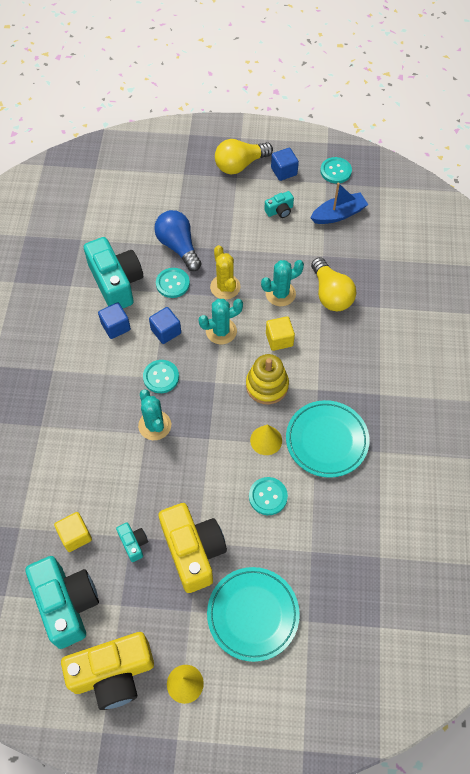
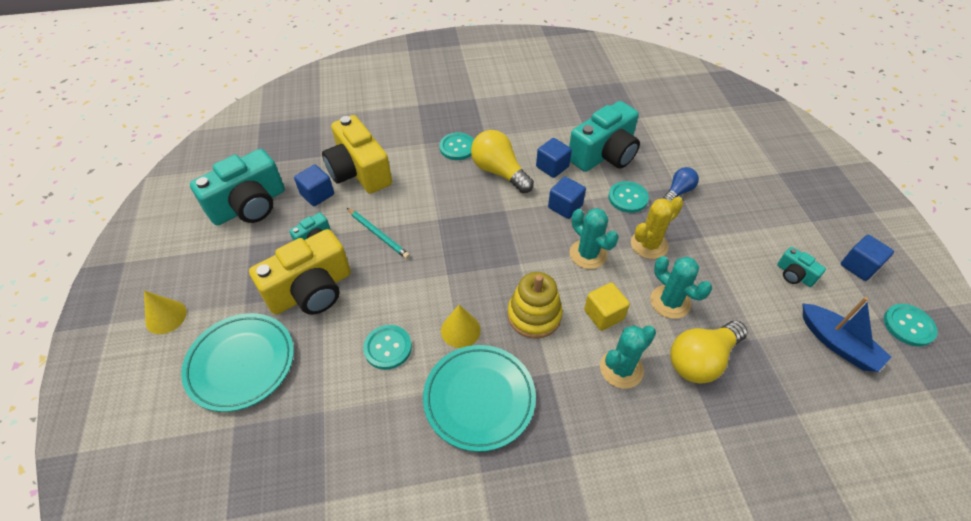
camera: 75 degrees right, 10 degrees down
(75, 536) = (317, 194): yellow cube -> blue cube
(113, 673) = (180, 256): yellow camera -> yellow camera (359, 171)
(147, 486) = (378, 234): none -> turquoise pencil
(155, 425) = (449, 224): turquoise cactus -> turquoise cactus (621, 369)
(161, 377) = (508, 216): turquoise button -> turquoise button (457, 147)
(178, 246) = (678, 191): blue light bulb -> blue light bulb, size x0.58
(240, 165) = (832, 220): yellow light bulb -> yellow light bulb (499, 172)

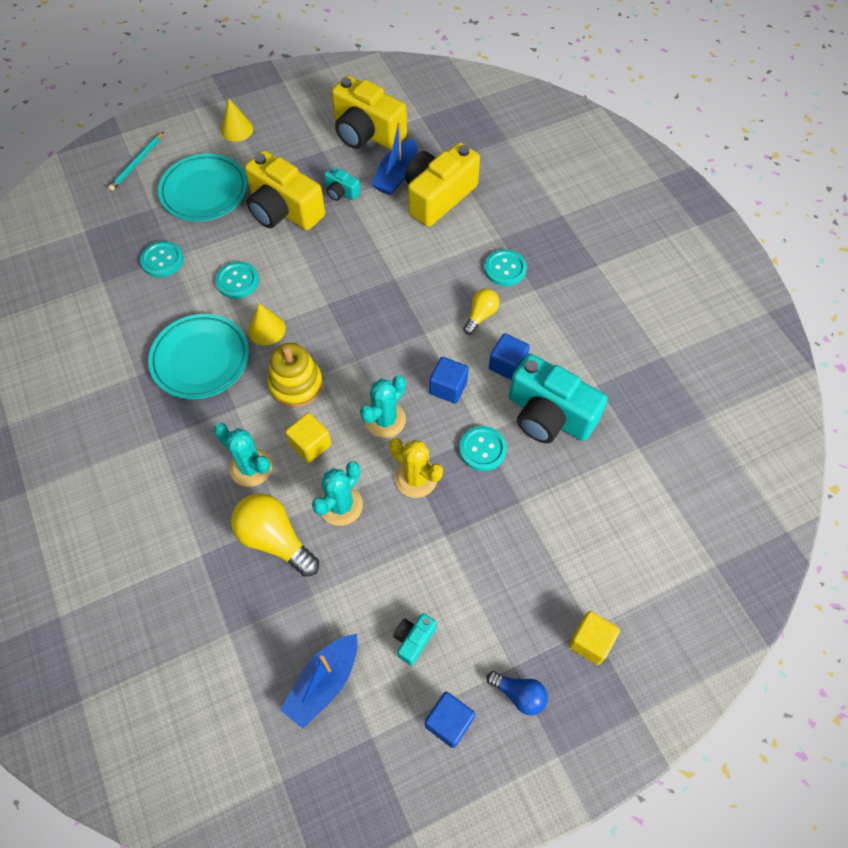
camera: 75 degrees right, 10 degrees up
(249, 205) = (367, 133): turquoise camera -> yellow camera
(317, 194) = (396, 175): blue cube -> blue boat
(378, 234) = (360, 237): turquoise pencil -> turquoise pencil (137, 163)
(499, 172) = (480, 315): yellow light bulb -> yellow light bulb, size x0.58
(678, 191) = (512, 504): blue light bulb -> blue light bulb (519, 694)
(789, 176) = (590, 641): none -> yellow cube
(908, 326) = (368, 772): turquoise button -> turquoise button (162, 260)

